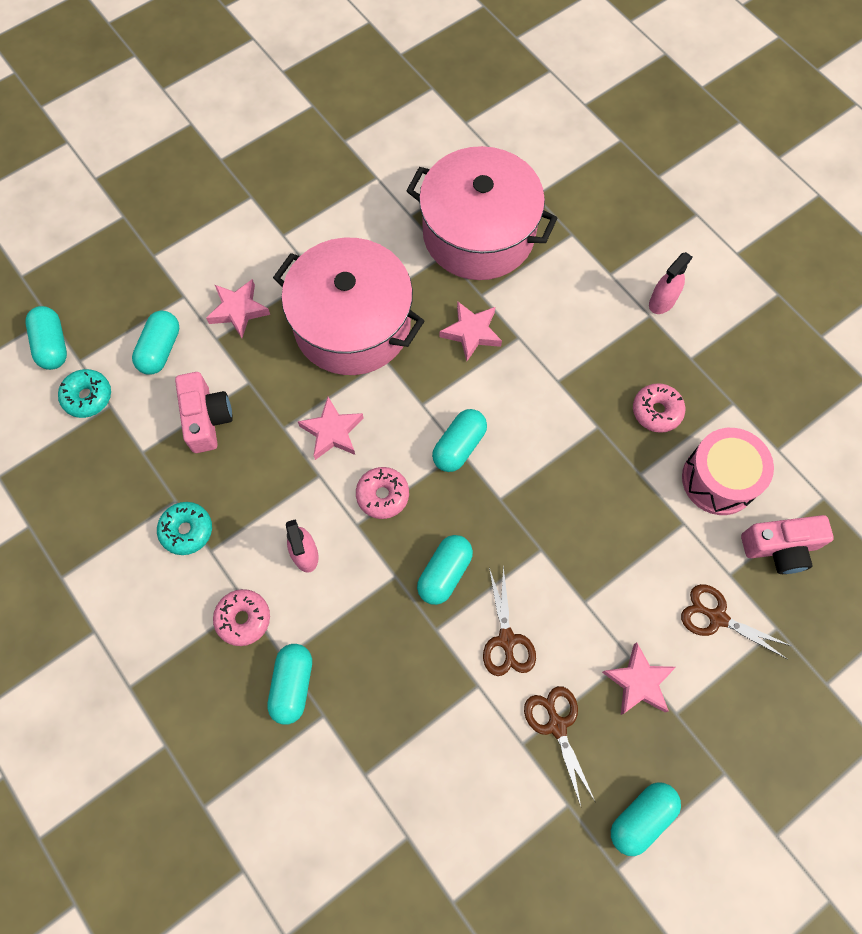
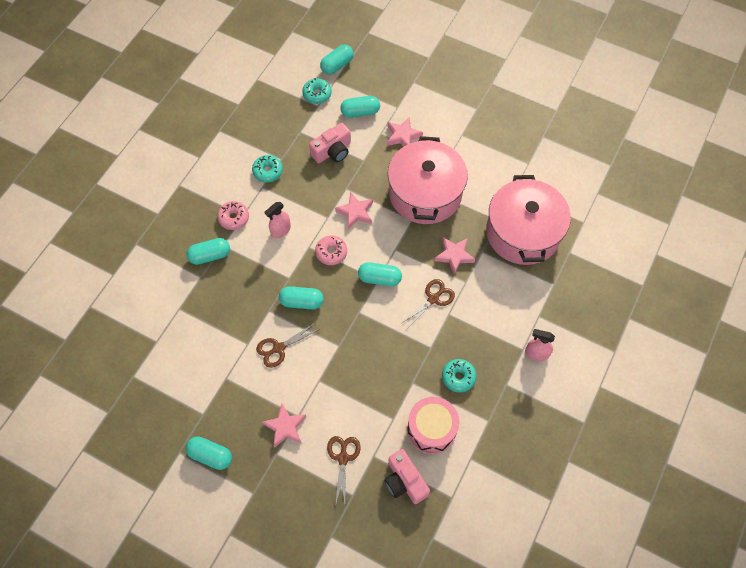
camera: 65 degrees right, 5 degrees down
(557, 725) = (242, 392): brown scissors -> brown scissors (433, 299)
(656, 411) = (458, 377): pink donut -> turquoise donut

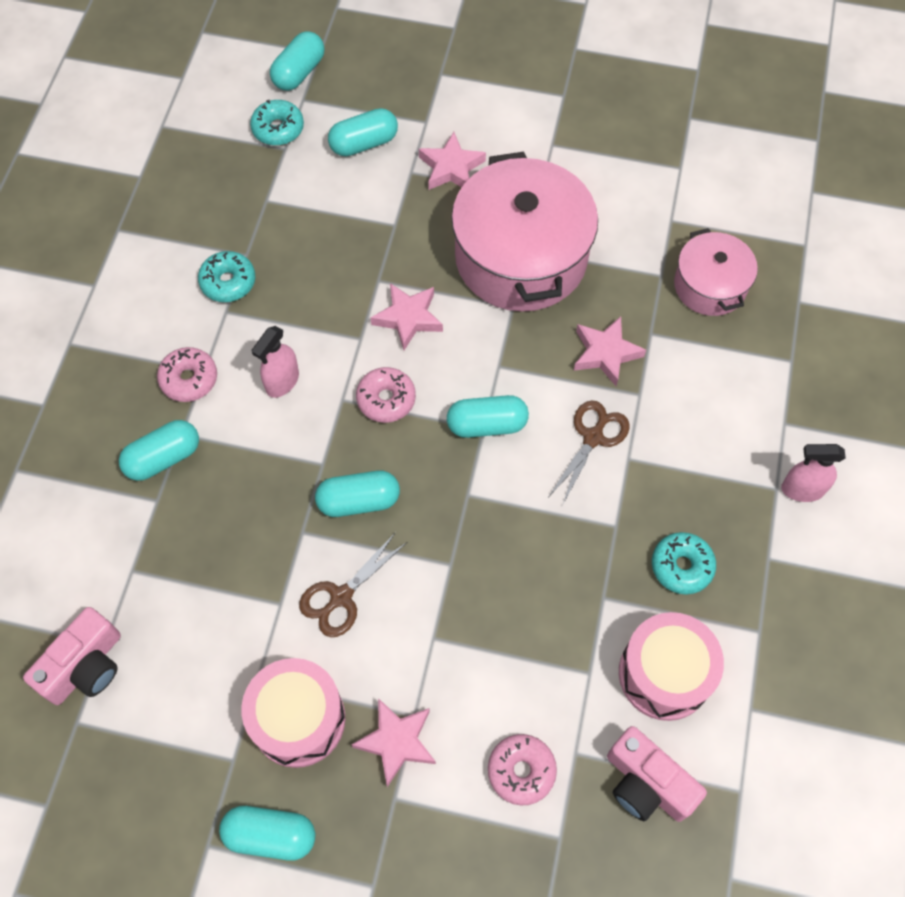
camera: 15 degrees left, 0 degrees up
(240, 403) = (298, 719): none -> pink drum
(332, 151) = (335, 221): pink camera -> pink camera (85, 666)
(343, 458) = (521, 771): brown scissors -> pink donut
(523, 232) = (710, 286): pink pot -> pink pot, size x0.55

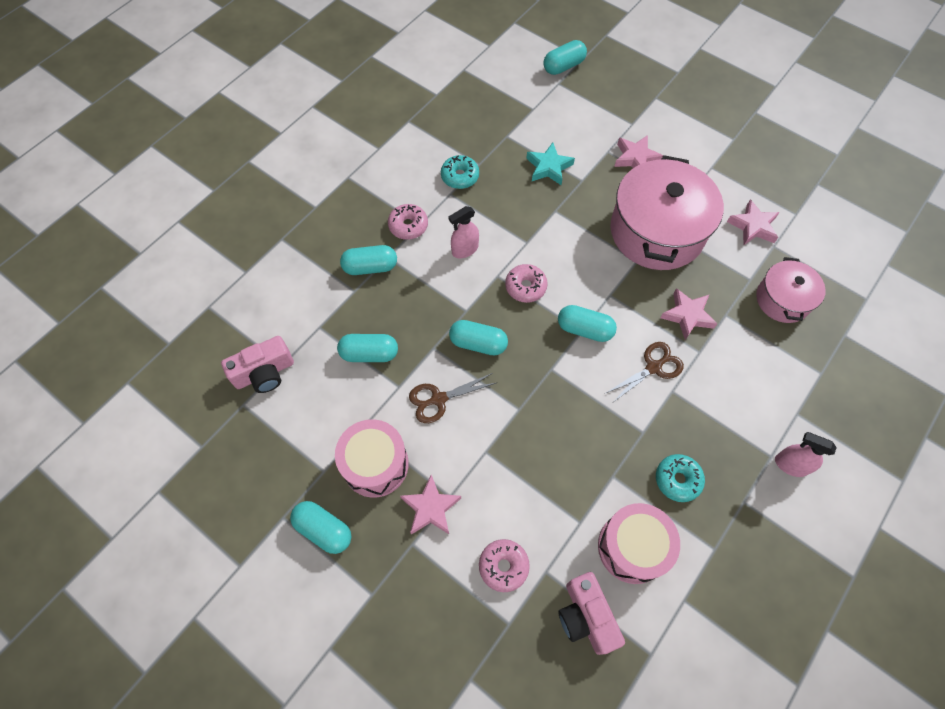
camera: 25 degrees right, 0 degrees up
(278, 129) = (534, 96): turquoise donut -> none
(343, 223) = (549, 167): none -> turquoise star
(364, 143) = (585, 123): turquoise capsule -> turquoise capsule (369, 354)
(408, 318) = (564, 241): pink star -> pink star (753, 226)

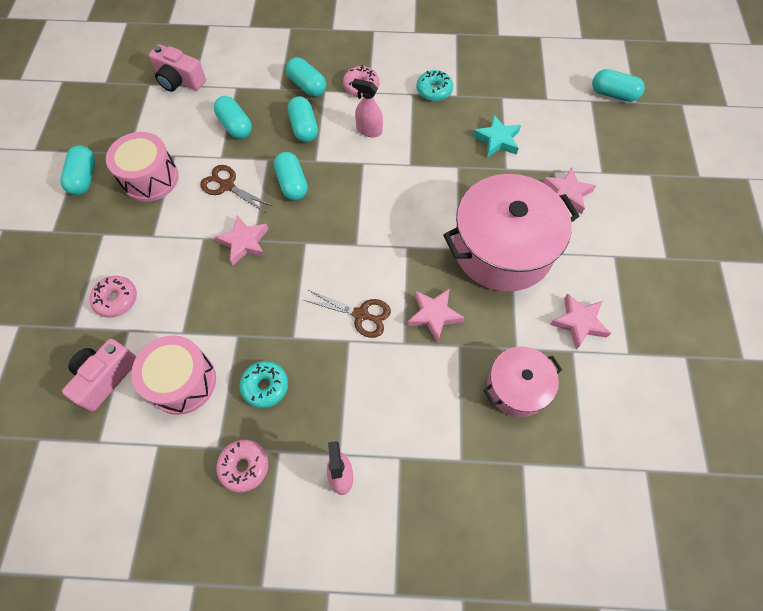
camera: 55 degrees right, 0 degrees up
(430, 508) = (136, 229): pink star -> pink star (244, 242)
(525, 287) = (367, 186): pink donut -> pink donut (244, 466)
(584, 329) = (359, 246): turquoise capsule -> turquoise capsule (304, 128)

